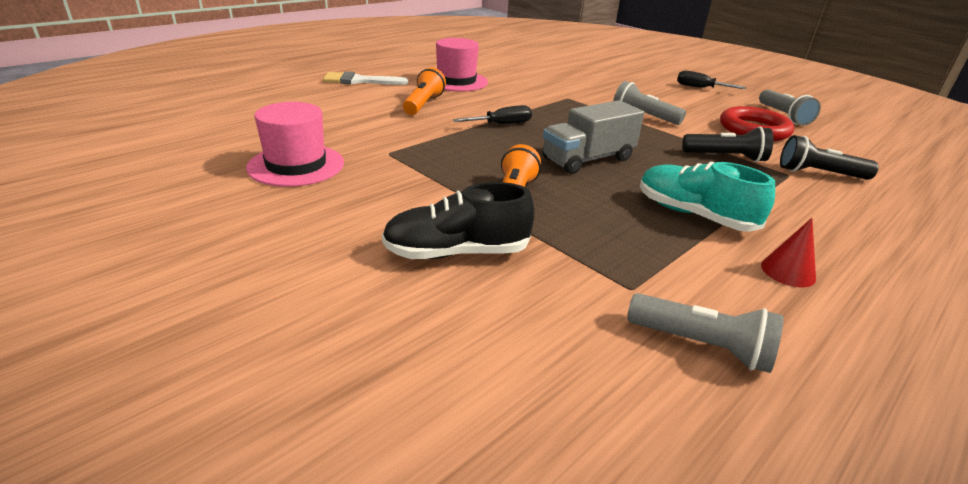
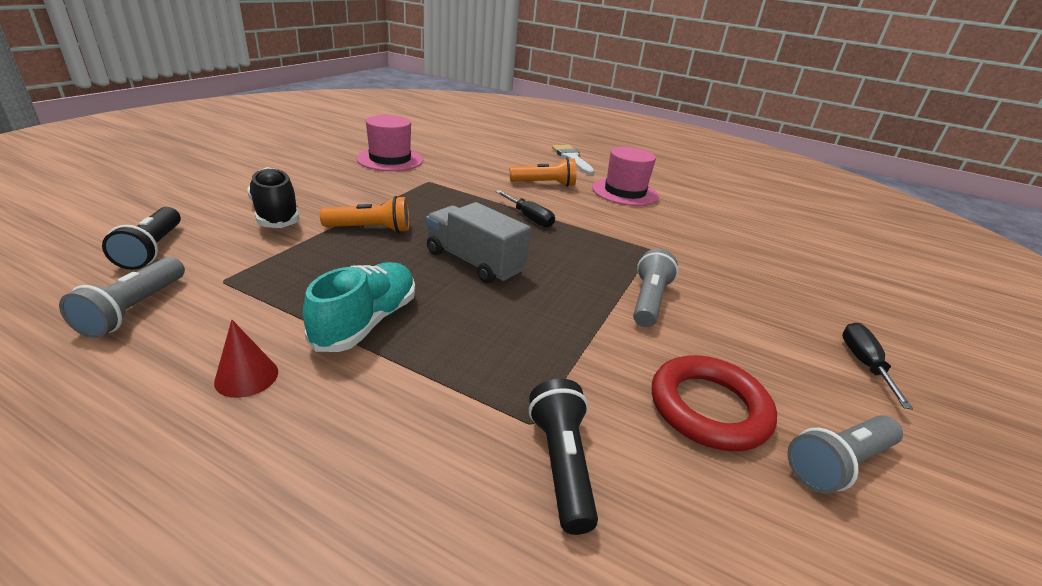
camera: 70 degrees right, 0 degrees up
(726, 157) = (555, 363): black flashlight -> black flashlight (152, 250)

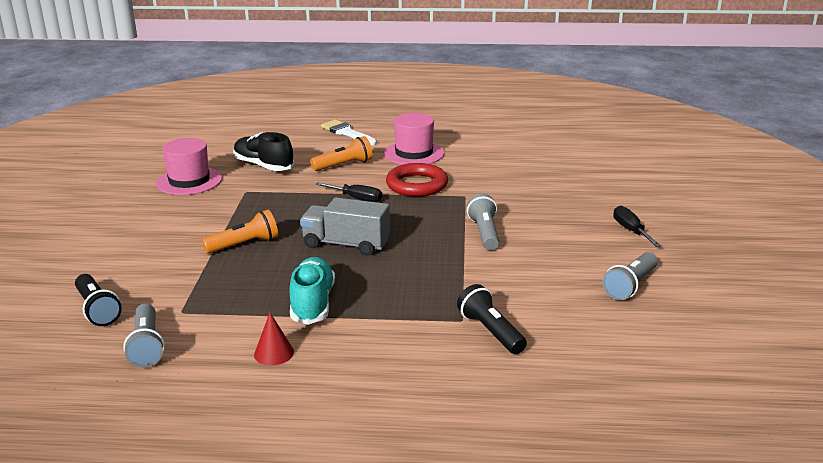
camera: 20 degrees left, 5 degrees down
(276, 214) = (155, 256): black shoe -> black shoe (263, 166)
(708, 408) = (553, 282): red ring -> red ring (417, 185)

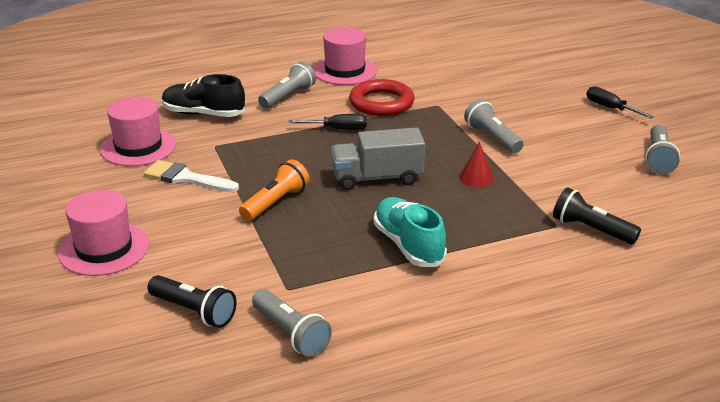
camera: 25 degrees left, 5 degrees up
(86, 249) = (104, 249): none -> pink hat
(274, 353) = (424, 304): red cone -> red cone (476, 178)
(344, 165) = (288, 96): orange flashlight -> grey flashlight
(347, 133) = (254, 61): white brush -> white brush (186, 178)

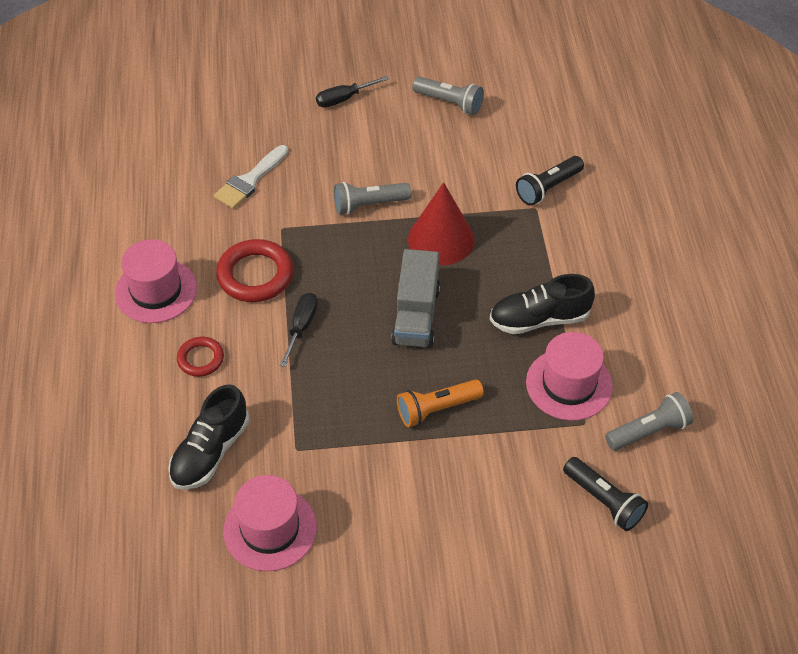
camera: 75 degrees left, 20 degrees up
(104, 249) = (482, 573): pink hat -> pink hat (569, 384)
(186, 178) = (360, 485): white brush -> white brush (250, 180)
(194, 311) = (604, 501): black flashlight -> black flashlight turned 90 degrees clockwise
(276, 202) = (436, 409): orange flashlight -> orange flashlight turned 75 degrees counterclockwise
(288, 96) = (200, 359): grey flashlight -> red ring
(408, 245) = (539, 319): turquoise shoe -> black shoe
(476, 178) = (441, 239): red cone -> red cone, size x1.94

